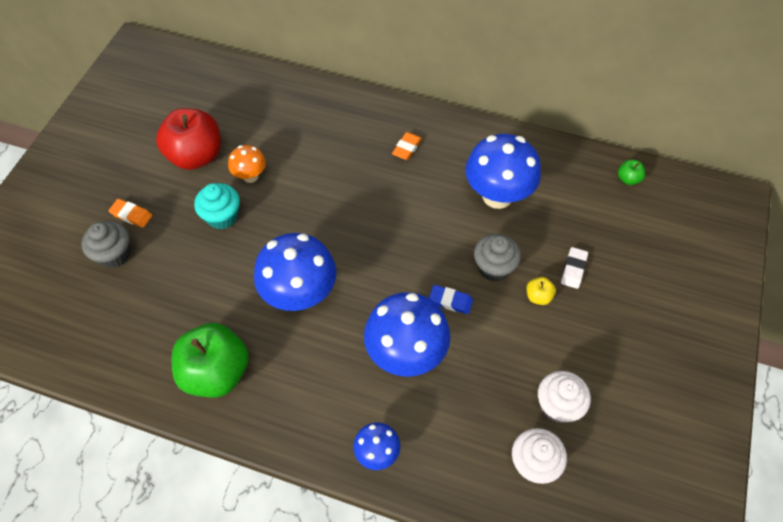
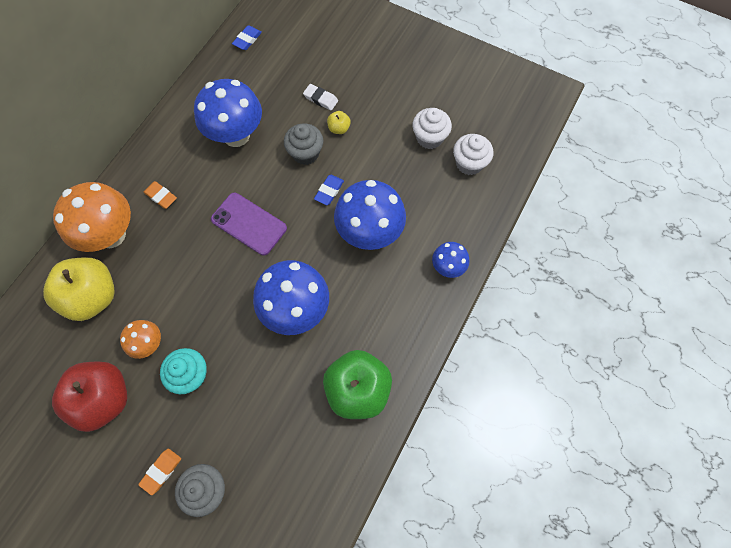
camera: 80 degrees left, 10 degrees up
(292, 122) = (92, 297): none -> yellow apple
(357, 120) = (111, 235): none -> orange mushroom
(392, 230) = (249, 224): none -> purple phone
(628, 179) = (247, 40): green apple -> blue eraser

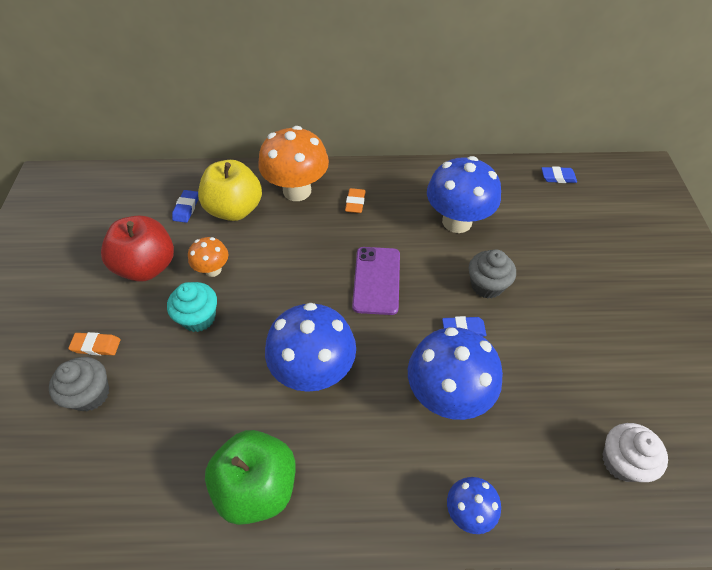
camera: 60 degrees right, 15 degrees down
(58, 339) = (186, 208): none -> blue eraser
(320, 99) = (556, 265): white eraser -> none
(339, 128) = (539, 299): yellow apple -> none
(429, 138) = (612, 395): white cupcake -> none

